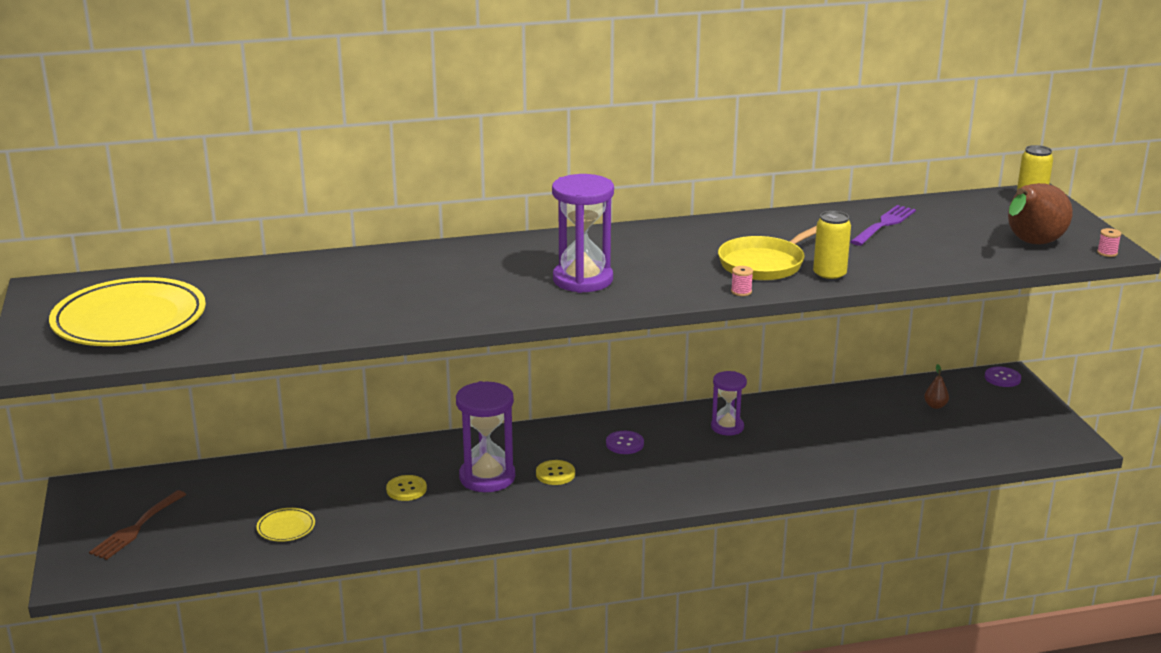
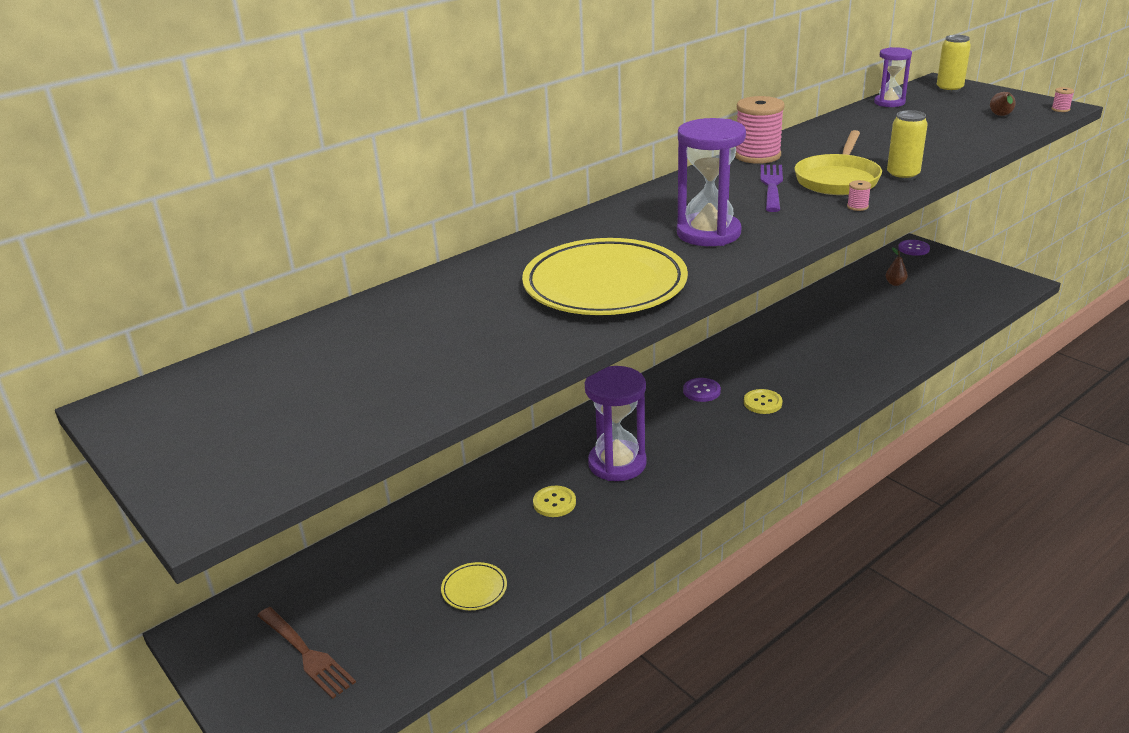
camera: 25 degrees left, 5 degrees up
(129, 320) = (280, 413): yellow plate -> yellow plate (605, 285)
(136, 527) = (306, 654): brown fork -> brown fork turned 45 degrees counterclockwise
(555, 474) = (673, 439): yellow button -> yellow button (762, 403)
(727, 427) = (766, 349): purple hourglass -> purple hourglass (889, 102)
(730, 224) = (757, 156): none -> pink spool
(884, 224) = (875, 127): purple fork -> purple fork (772, 186)
(1031, 244) = (1001, 116): brown pear -> brown pear, size x0.43

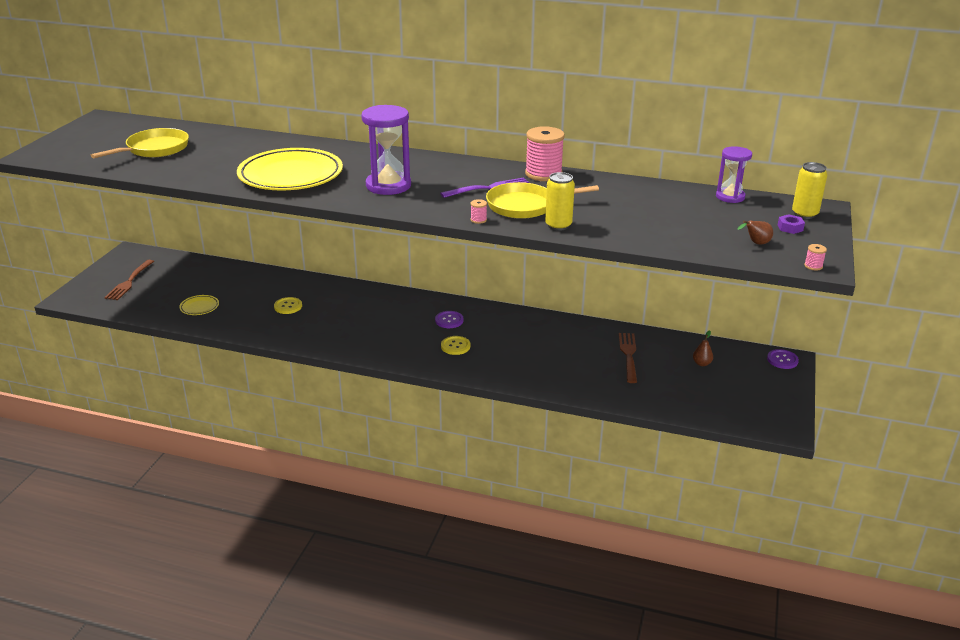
camera: 55 degrees right, 0 degrees up
(359, 374) = (154, 149): none -> yellow pan
(617, 463) = (341, 314): purple hourglass -> none
(855, 312) = (628, 355): none -> brown fork
(975, 99) = (790, 228): none -> purple nut

